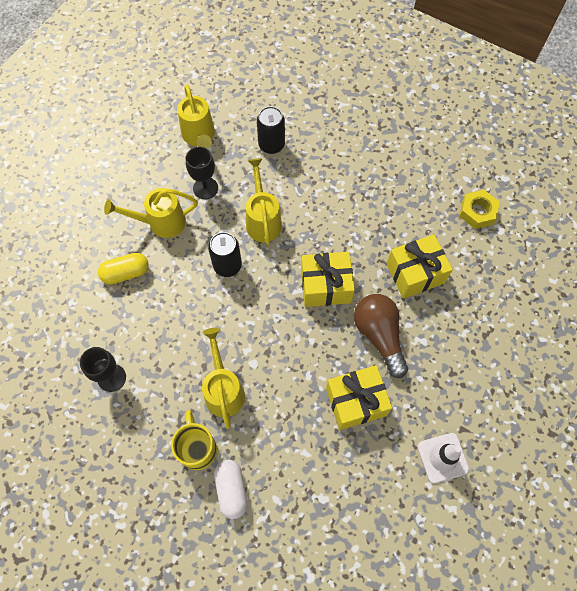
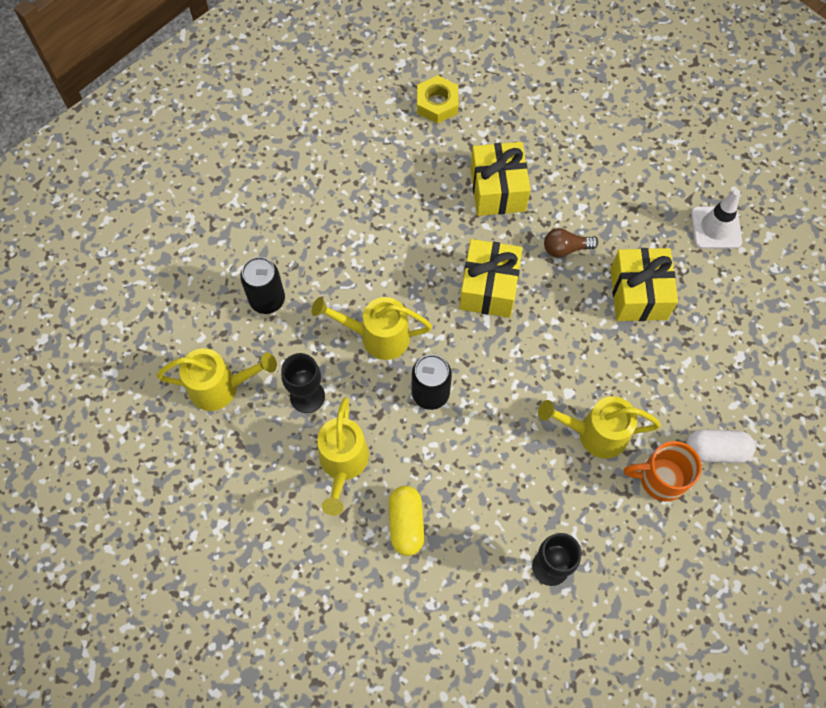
camera: 75 degrees left, 0 degrees up
(197, 448) = (660, 478): yellow mug -> orange mug
(379, 336) = (565, 248): brown light bulb -> brown light bulb, size x0.55

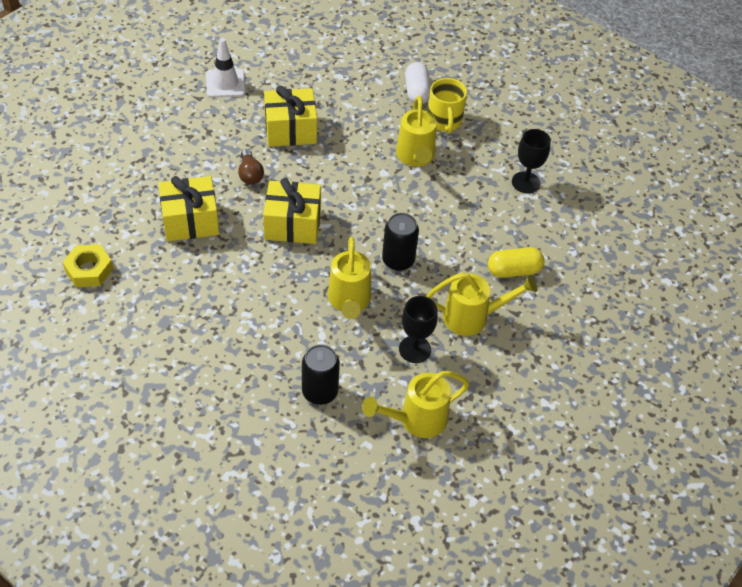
camera: 100 degrees left, 15 degrees down
(221, 387) = (416, 420): yellow watering can -> yellow watering can turned 105 degrees counterclockwise
(660, 478) = (444, 121): orange mug -> yellow mug

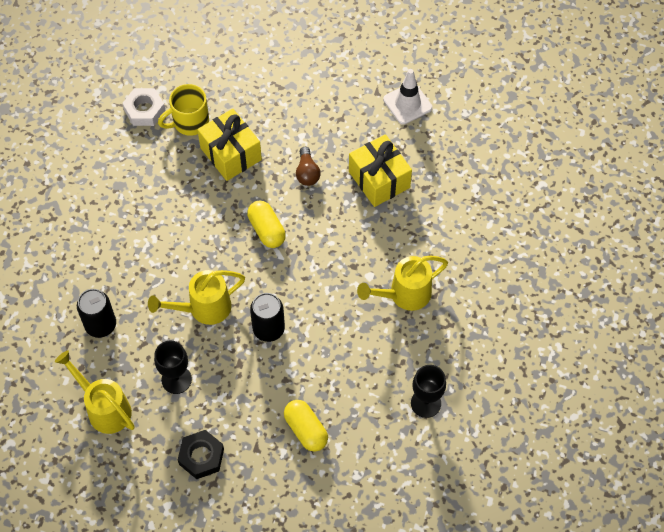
camera: 70 degrees right, 10 degrees up
(89, 270) = (144, 110): yellow nut -> white nut
(250, 174) = (307, 173): brown light bulb -> brown light bulb turned 60 degrees counterclockwise
(292, 224) = (267, 230): yellow gift -> yellow capsule
(417, 92) = (494, 262): white capsule -> none
(444, 121) = (467, 302): yellow mug -> yellow mug (189, 122)
(472, 317) = (233, 413): yellow watering can -> none
(505, 357) = (201, 456): none -> black nut

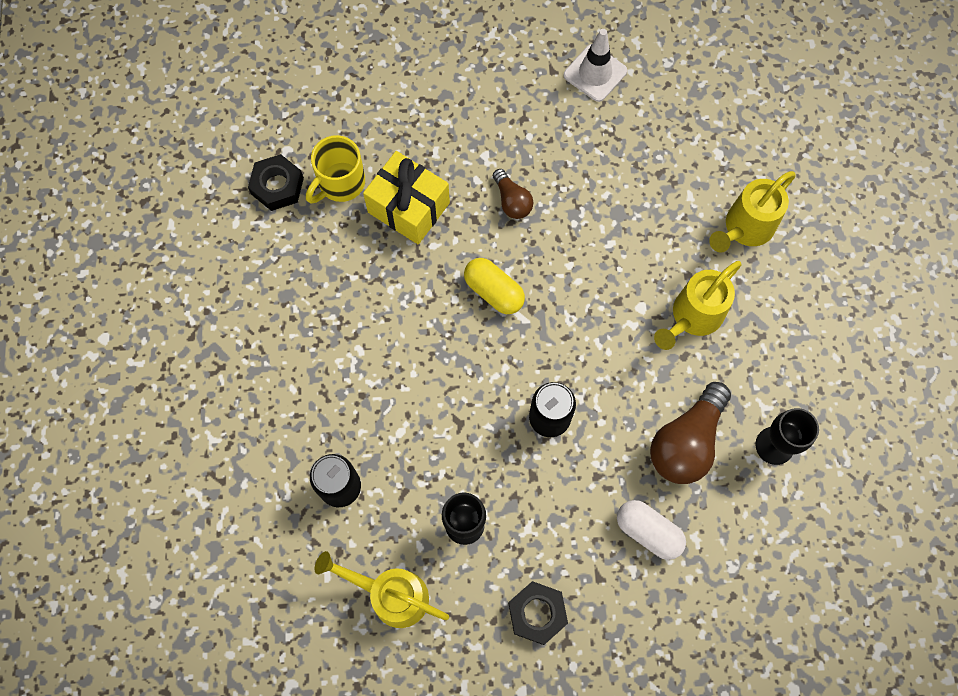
camera: 20 degrees left, 10 degrees up
(144, 110) = (277, 186): white nut -> black nut
(204, 308) = (459, 420): yellow watering can -> yellow watering can (744, 228)
(306, 430) = (648, 531): yellow capsule -> white capsule
(361, 378) = (686, 442): none -> brown light bulb
(379, 179) = (601, 181): yellow gift -> none

